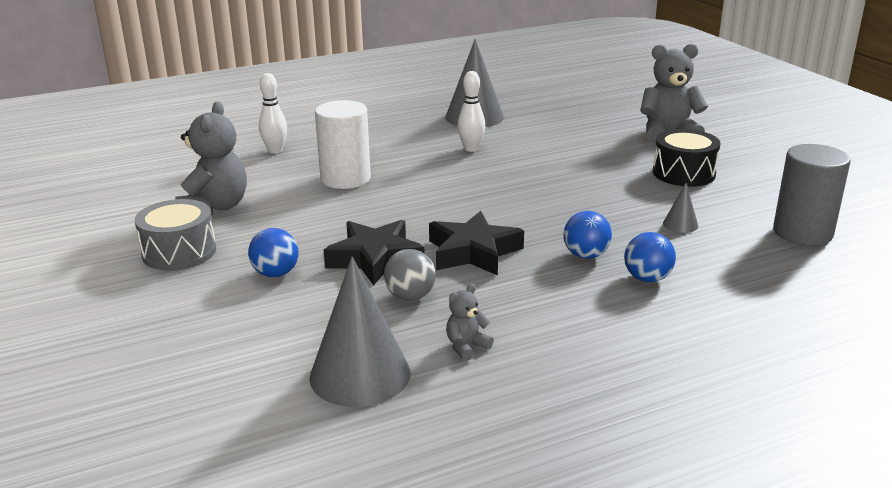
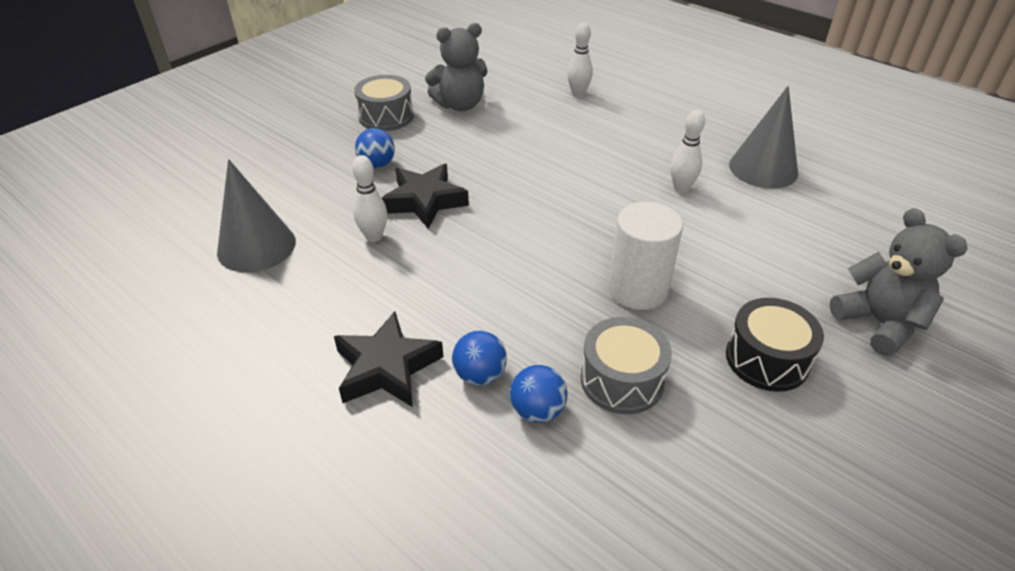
camera: 65 degrees right, 15 degrees up
(345, 179) = (554, 142): white cylinder -> white cylinder (638, 290)
(410, 296) = (374, 237): grey ball -> white bowling pin
(466, 347) = (311, 287): grey teddy bear -> none
(473, 252) = (467, 249): black star -> black star (387, 367)
(585, 255) = (503, 320): blue ball -> blue ball (537, 410)
(680, 224) = (622, 380): grey cone -> grey drum
(802, 233) = (682, 504): grey cylinder -> none

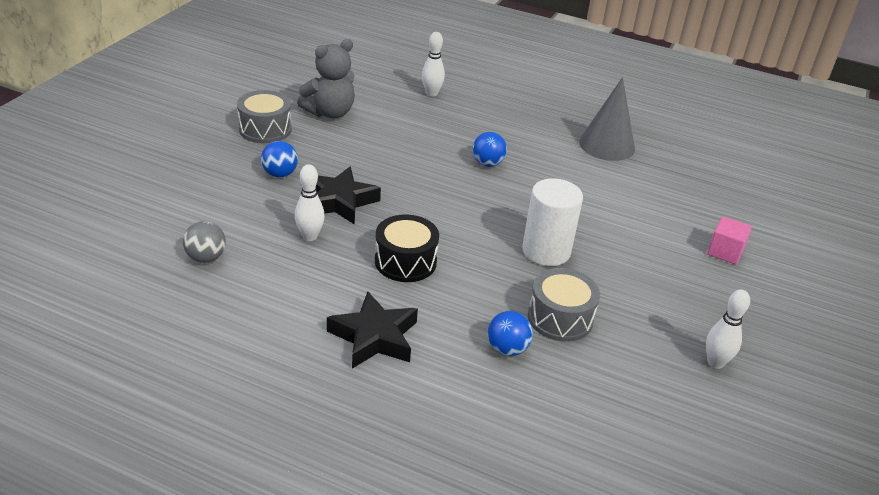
camera: 20 degrees left, 5 degrees down
(256, 246) = (206, 257): grey cone -> grey ball
(480, 375) = (452, 331): blue ball -> blue ball (487, 163)
(681, 188) = (549, 168): white bowling pin -> white bowling pin (715, 362)
(767, 359) = (657, 288): black drum -> black drum (405, 261)
(879, 323) = (725, 252): grey teddy bear -> pink cube

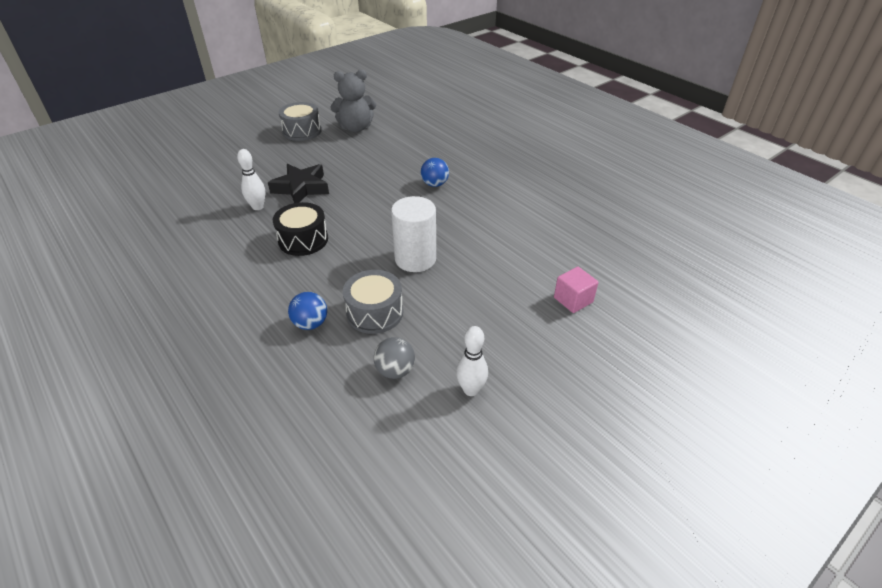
camera: 30 degrees right, 5 degrees up
(206, 257) = (181, 205): grey ball -> grey ball (395, 371)
(280, 174) = (281, 162): blue ball -> none
(374, 337) = (228, 286): black star -> none
(431, 94) = (442, 127): white bowling pin -> none
(607, 145) = (548, 190): grey cone -> none

